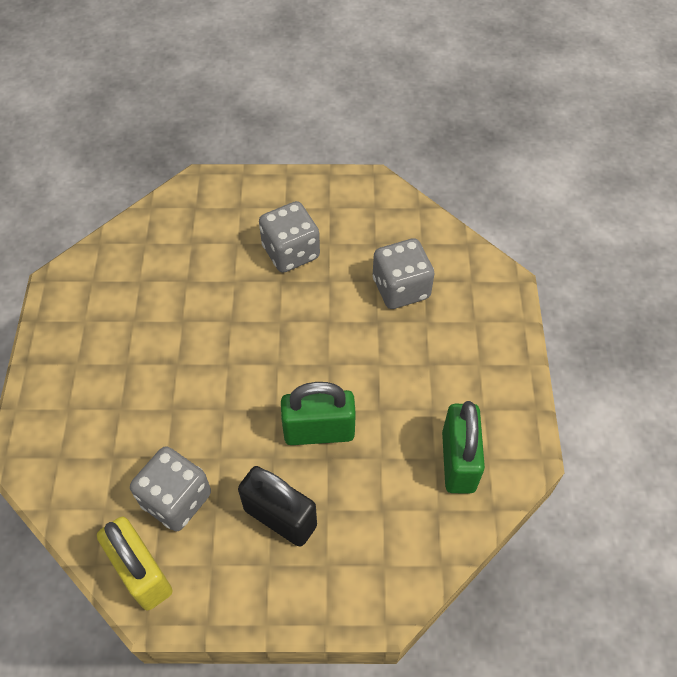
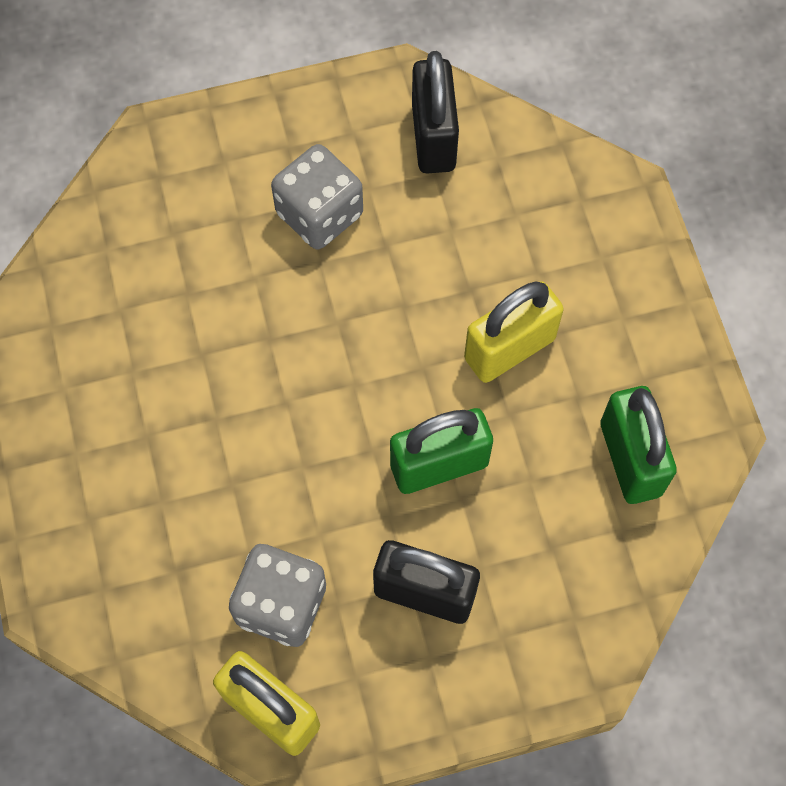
camera: 15 degrees left, 10 degrees up
(382, 222) = (433, 137): none -> black padlock
(392, 366) = (509, 349): none -> yellow padlock
(401, 288) = (488, 233): grey dice -> none

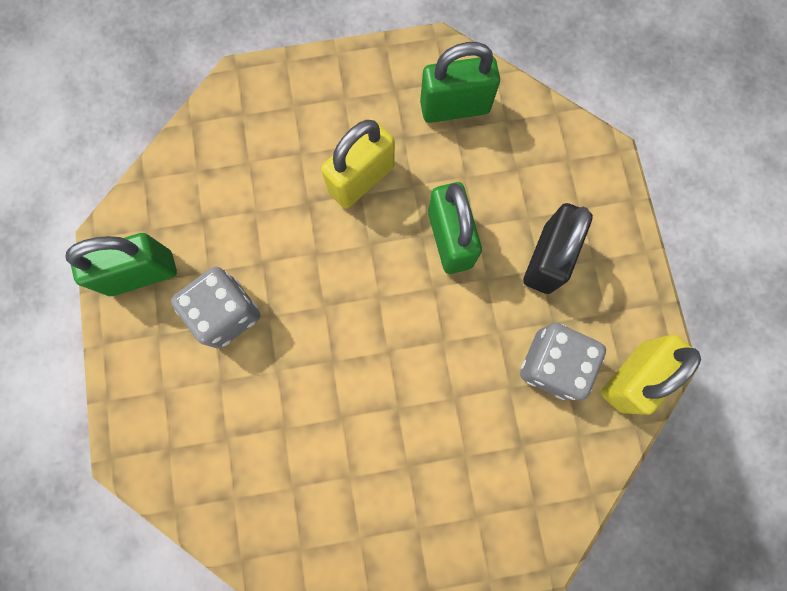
camera: 85 degrees left, 10 degrees up
(360, 118) = (141, 273): none -> green padlock
(433, 137) = (170, 217): black padlock -> none
(509, 349) = (361, 179): yellow padlock -> yellow padlock turned 75 degrees clockwise

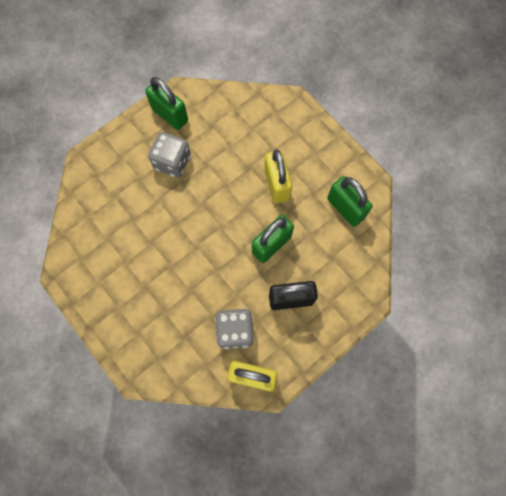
camera: 60 degrees right, 5 degrees down
(361, 179) = (276, 185): yellow padlock -> yellow padlock turned 60 degrees clockwise

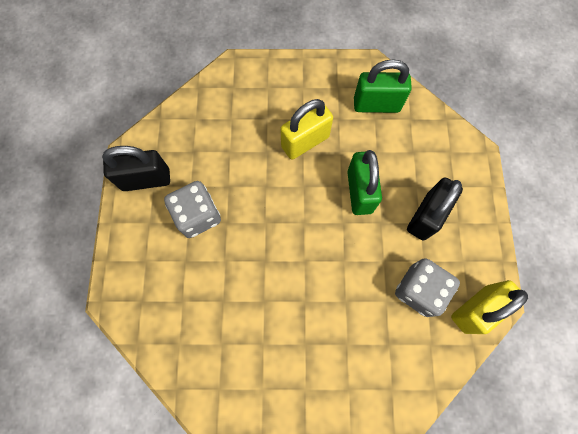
camera: 50 degrees left, 0 degrees up
(170, 115) = (146, 180): green padlock -> black padlock
(276, 185) = (305, 142): yellow padlock -> yellow padlock turned 60 degrees counterclockwise

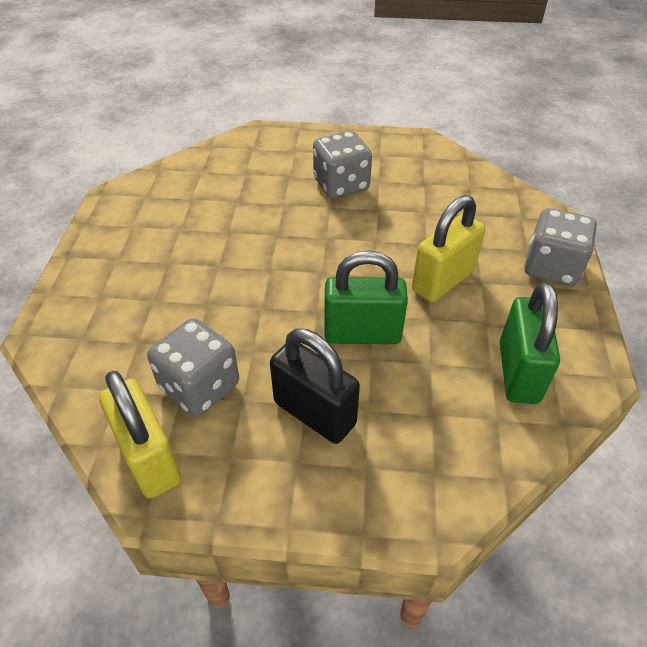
camera: 95 degrees right, 25 degrees down
(146, 180) = (387, 150): black padlock -> none
(285, 76) = (551, 267): none -> grey dice
(305, 142) = (443, 281): yellow padlock -> yellow padlock turned 75 degrees clockwise

